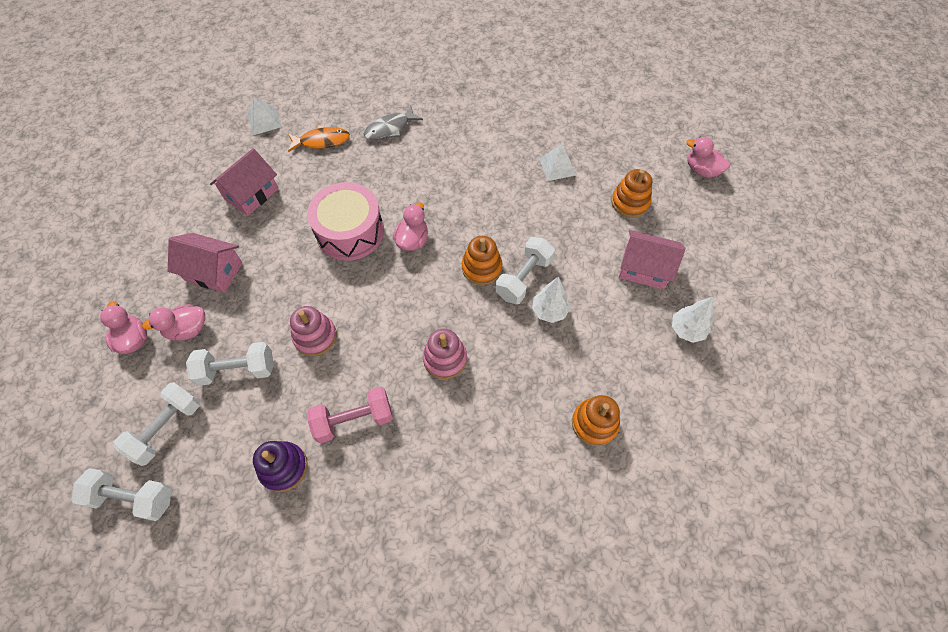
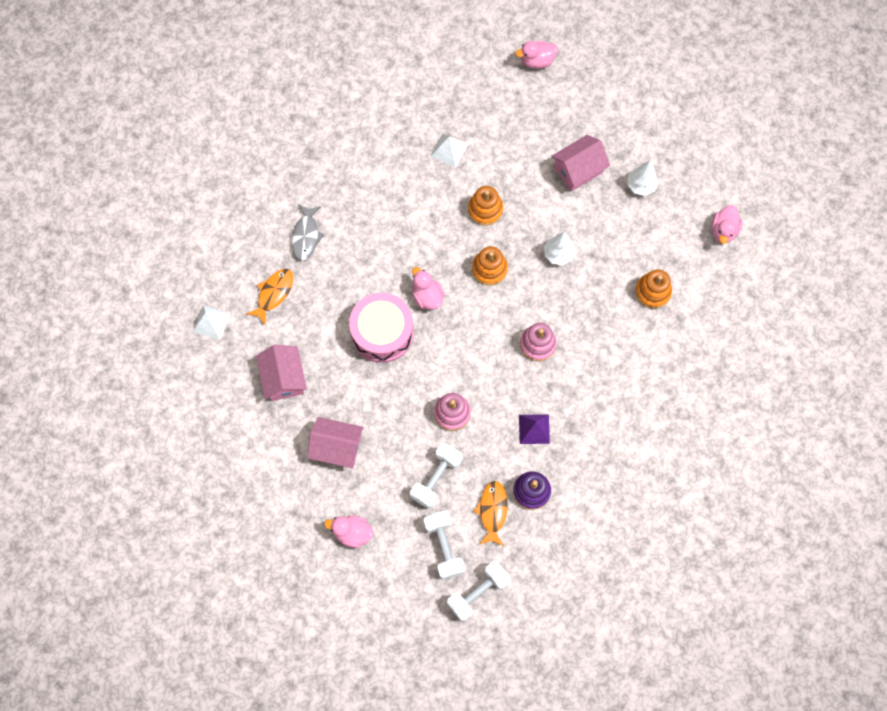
camera: 50 degrees left, 10 degrees up
(188, 329) = (374, 492): pink duck -> pink duck (723, 230)
(214, 271) = (337, 447): pink house -> pink house turned 45 degrees clockwise
(236, 445) = (492, 511): none -> orange fish
(354, 420) = (534, 429): pink dumbbell -> purple pyramid
(524, 278) = (520, 249): white dumbbell -> none
(630, 202) = (521, 131): orange stacking toy -> orange stacking toy (485, 209)

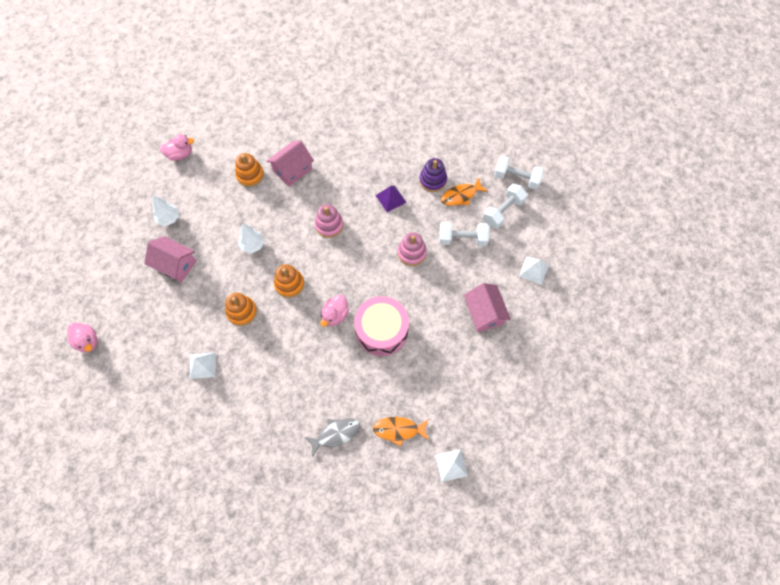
camera: 120 degrees left, 5 degrees down
(284, 378) = (459, 380): pink house -> pink house (292, 170)
(352, 533) = (533, 270): pink duck -> white pyramid

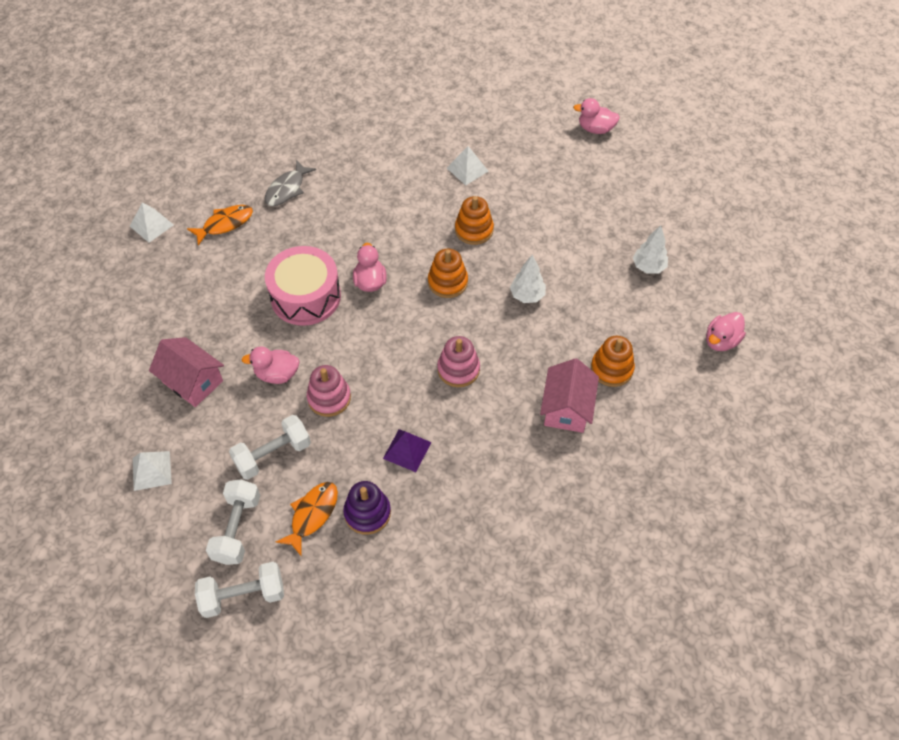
camera: 145 degrees right, 10 degrees down
(175, 265) = (588, 230): pink house -> none
(432, 286) = (277, 374): none -> pink duck

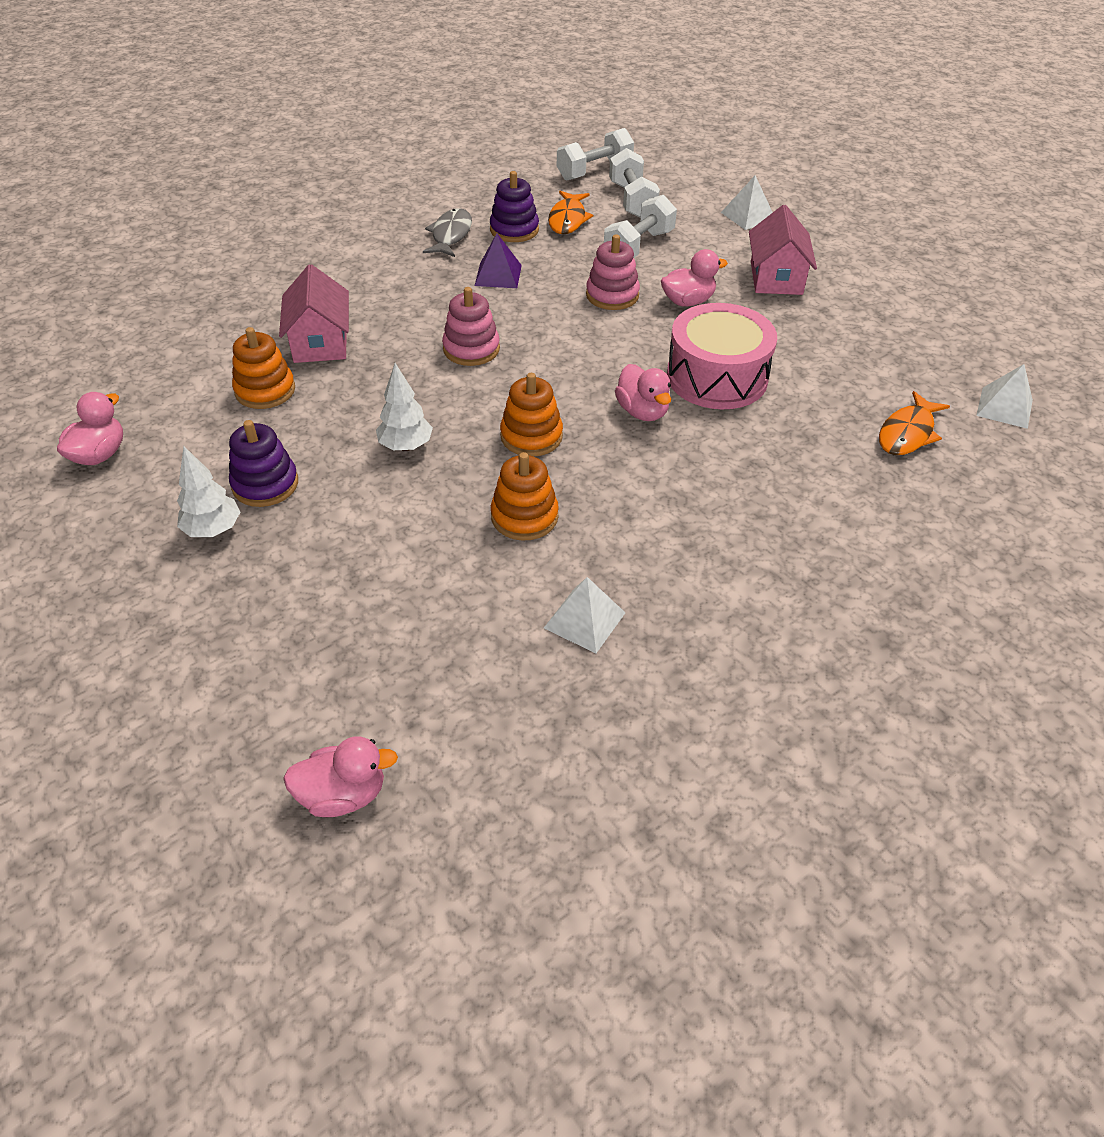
camera: 160 degrees right, 10 degrees down
(192, 381) = (776, 278): pink house -> pink house turned 75 degrees clockwise
(287, 189) = (866, 504): grey fish -> grey fish (450, 235)
(617, 290) = (265, 484): none -> purple stacking toy

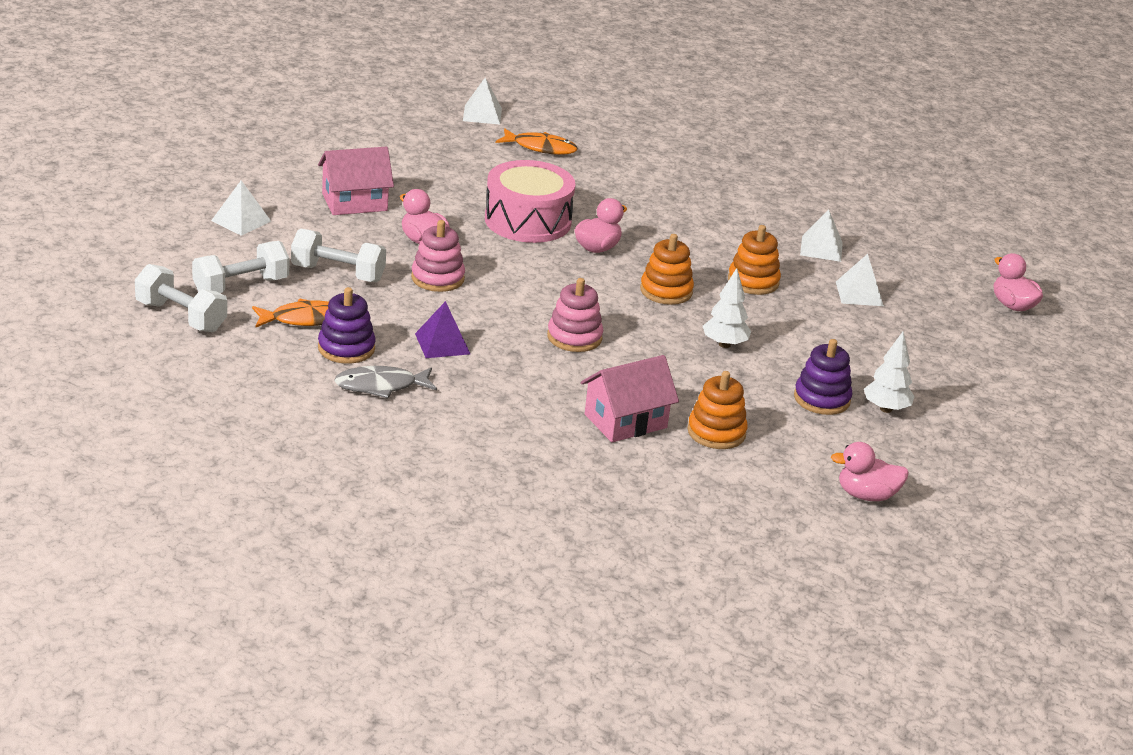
camera: 115 degrees left, 15 degrees down
(455, 612) = (859, 293): none -> white pyramid

